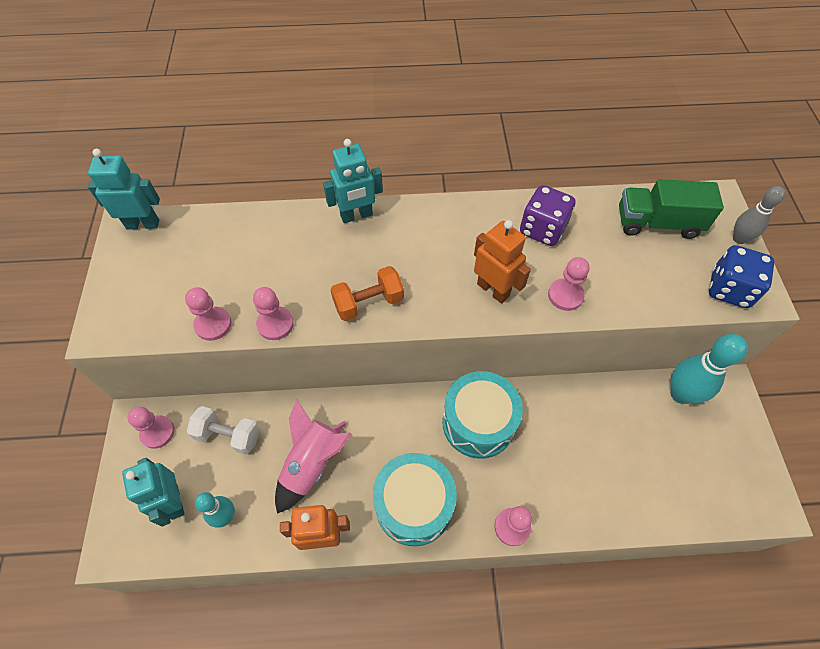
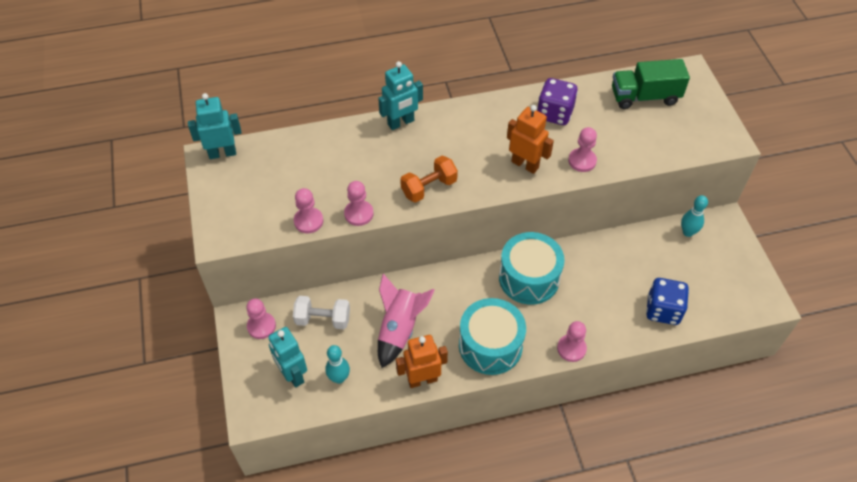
camera: 10 degrees left, 5 degrees down
(680, 394) = (688, 232): turquoise bowling pin -> turquoise bowling pin, size x0.61
(729, 289) = (706, 139): blue dice -> blue dice (663, 310)
(739, 238) = (709, 100): grey bowling pin -> none

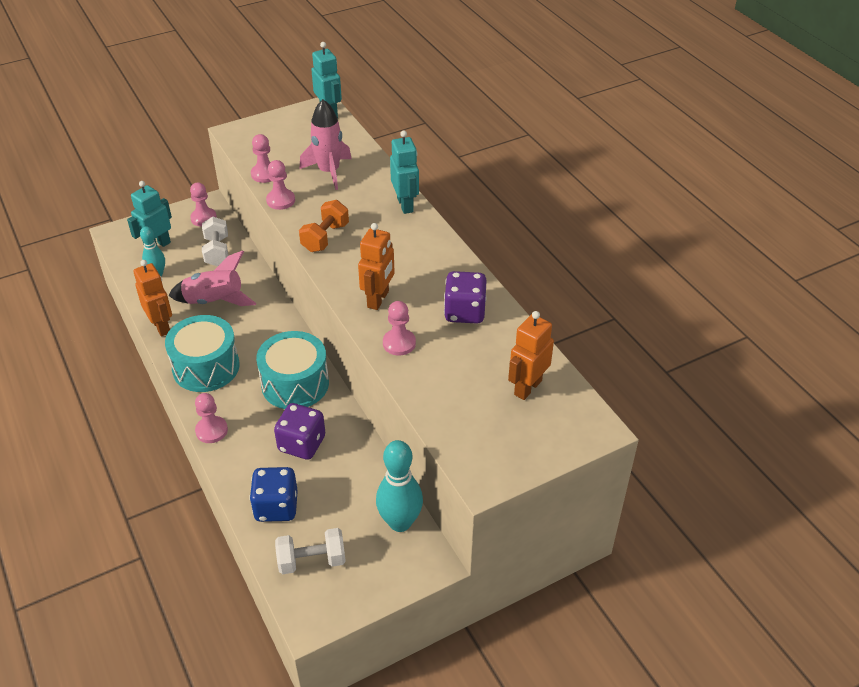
camera: 75 degrees right, 10 degrees down
(326, 169) = (329, 172): none -> pink rocket
(401, 123) = (405, 205): turquoise robot -> turquoise robot turned 150 degrees counterclockwise
(429, 188) = (325, 237): orange dumbbell -> orange dumbbell turned 75 degrees clockwise
(599, 283) = (302, 444): none -> purple dice
(644, 96) = (527, 387): green truck -> orange robot
(688, 232) = (400, 522): turquoise bowling pin -> turquoise bowling pin, size x1.65
(717, 294) = (312, 561): none -> white dumbbell

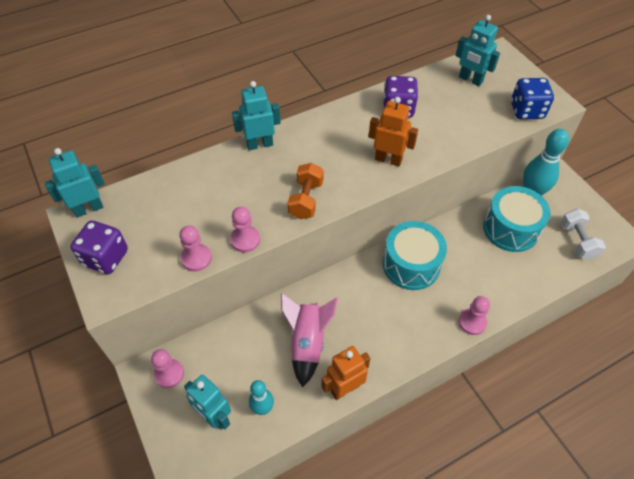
camera: 90 degrees left, 10 degrees up
(206, 367) = (398, 337): turquoise drum -> turquoise drum (510, 229)
(217, 251) = (229, 351): white dumbbell -> none
(276, 507) = (538, 267): blue dice -> blue dice (526, 111)
(302, 444) = (474, 255): purple dice -> purple dice (105, 258)
(325, 237) = (306, 200): orange dumbbell -> orange dumbbell turned 75 degrees clockwise
(329, 172) = (200, 203): pink rocket -> none
(399, 343) = (438, 146): pink pawn -> none
(527, 387) = (470, 80): orange robot -> turquoise robot

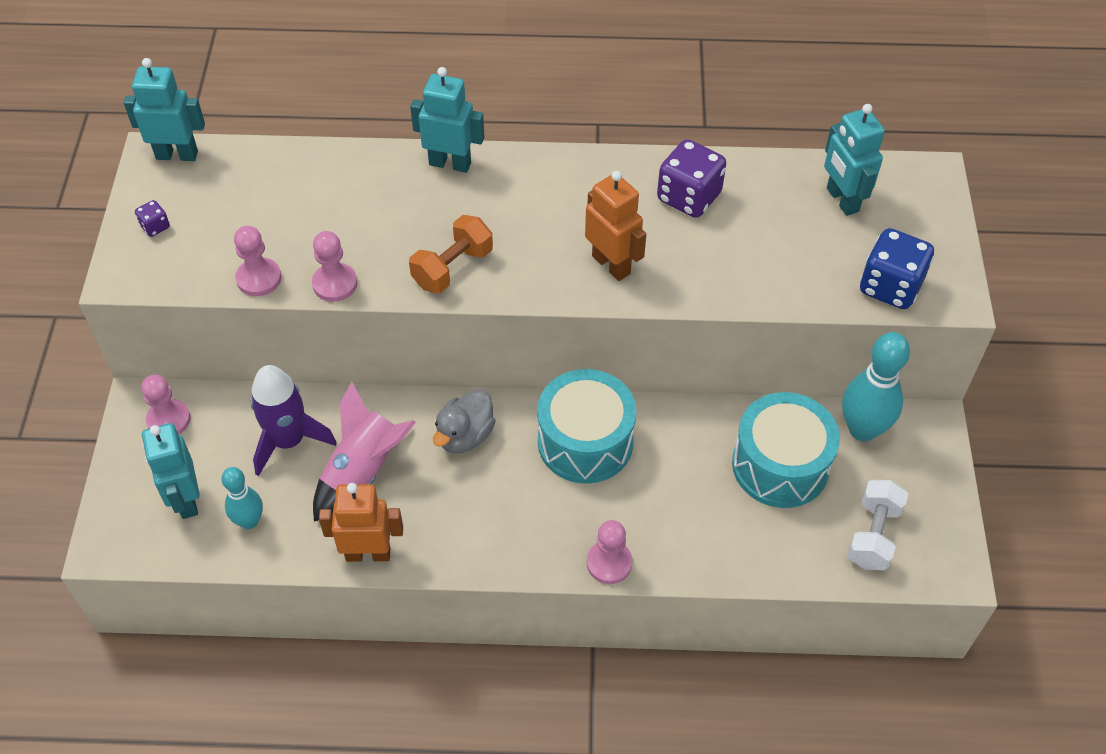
camera: 30 degrees right, 0 degrees up
(105, 258) = (155, 226): purple dice -> purple dice, size x0.46
(251, 348) = (288, 441): none -> purple rocket
(347, 294) = (465, 436): none -> grey duck

